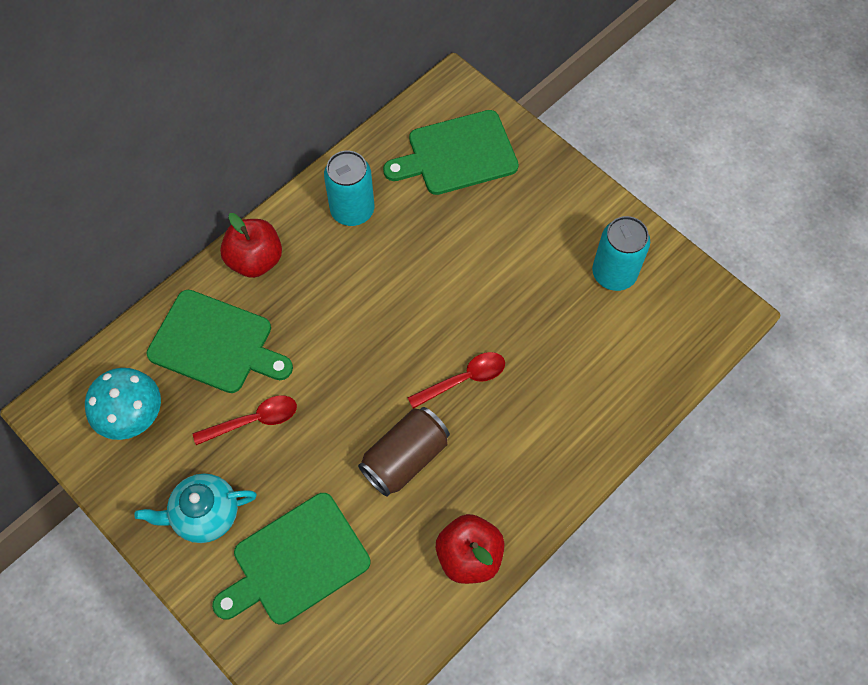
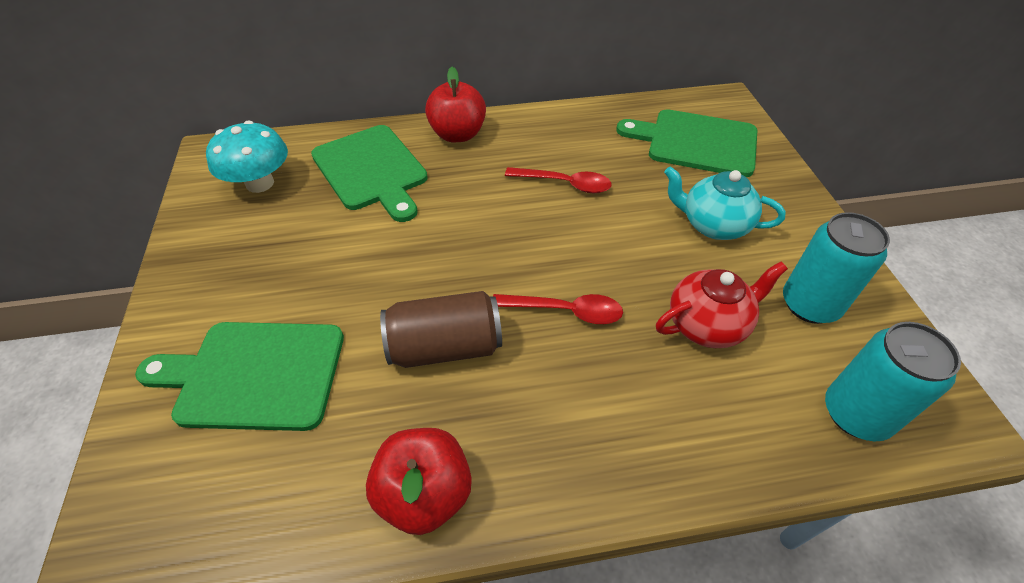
camera: 35 degrees right, 15 degrees down
(205, 515) = (227, 284): turquoise teapot -> turquoise teapot (713, 225)
(253, 420) = (343, 237): red spoon -> red spoon (564, 184)
(352, 210) = (568, 139): turquoise can -> turquoise can (856, 414)
(560, 331) = (707, 324): none -> red teapot

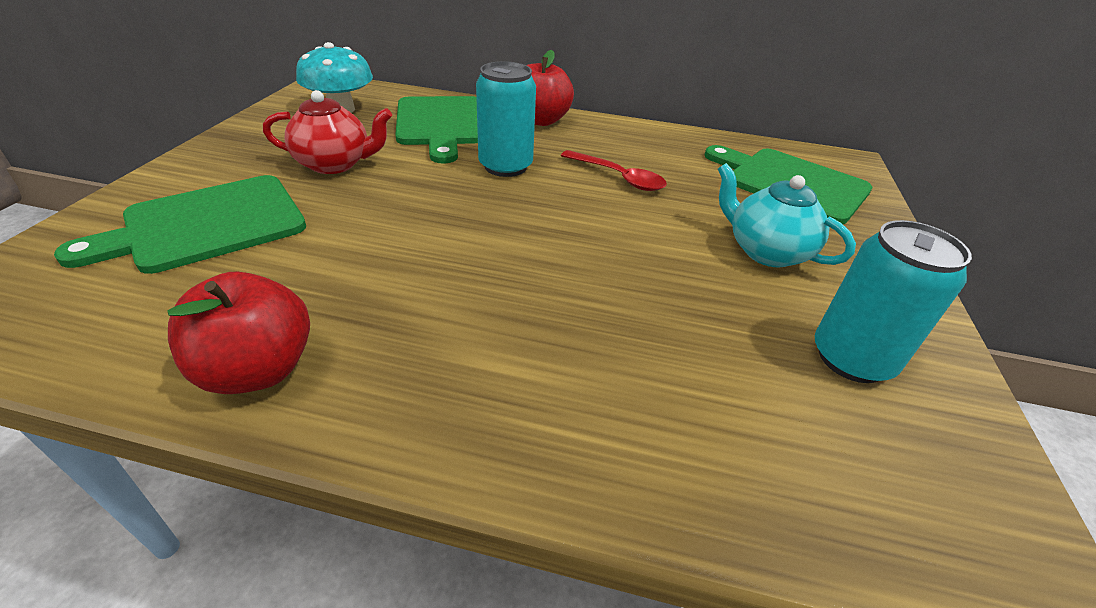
camera: 20 degrees right, 10 degrees down
(254, 374) = (206, 225): green cutting board -> green cutting board turned 60 degrees counterclockwise
(445, 347) = (391, 260): brown can -> none
(565, 311) = (539, 271): red spoon -> none
(707, 324) = (698, 334): red teapot -> red teapot (335, 164)
(856, 414) = (856, 498): turquoise can -> turquoise can (505, 166)

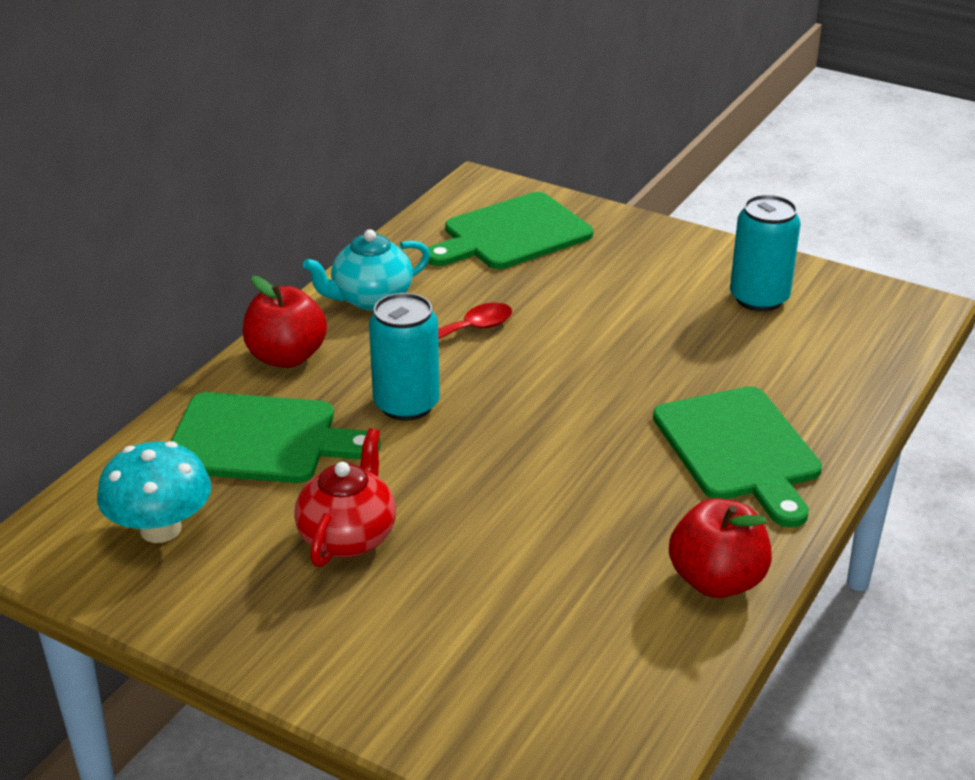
camera: 70 degrees left, 5 degrees down
(206, 225) = (469, 634): green cutting board -> green cutting board (739, 449)
(766, 251) = (623, 288): turquoise teapot -> turquoise teapot (370, 299)

